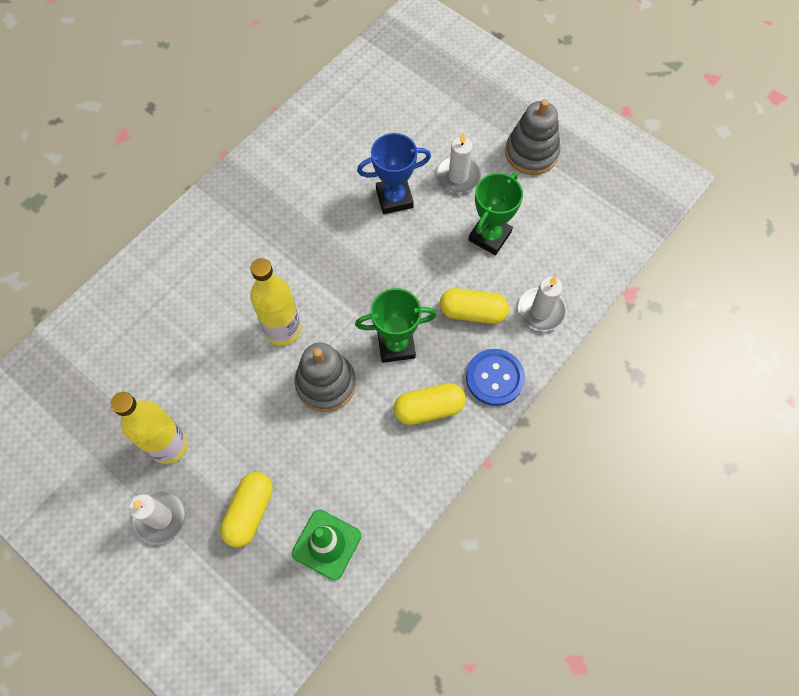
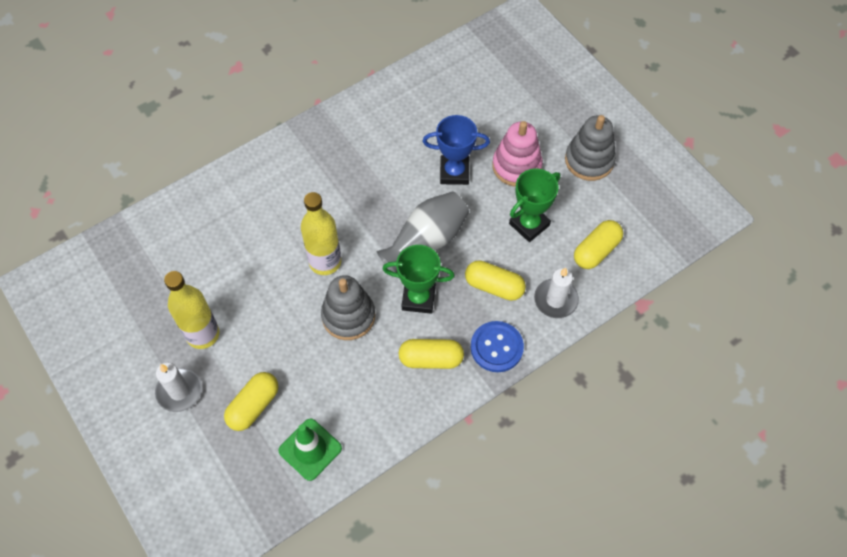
camera: 15 degrees right, 5 degrees down
(386, 279) = (426, 240): none -> grey vase
(458, 176) = (516, 166): white candle -> pink stacking toy
(567, 248) = (596, 251): none -> yellow capsule

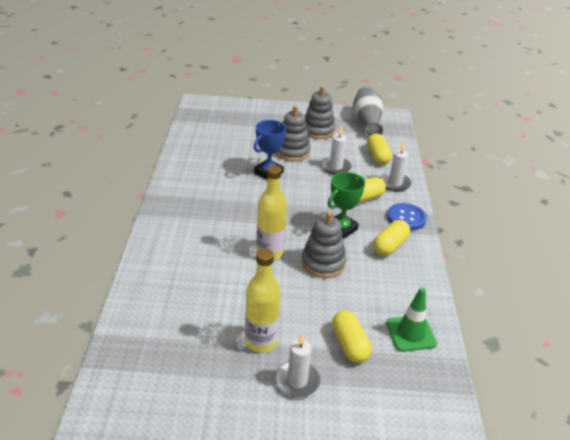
camera: 55 degrees left, 25 degrees down
(426, 240) = (303, 205): grey vase -> grey vase (367, 122)
(516, 166) = (292, 152): pink stacking toy -> grey stacking toy
(529, 224) = (336, 167): green trophy -> white candle

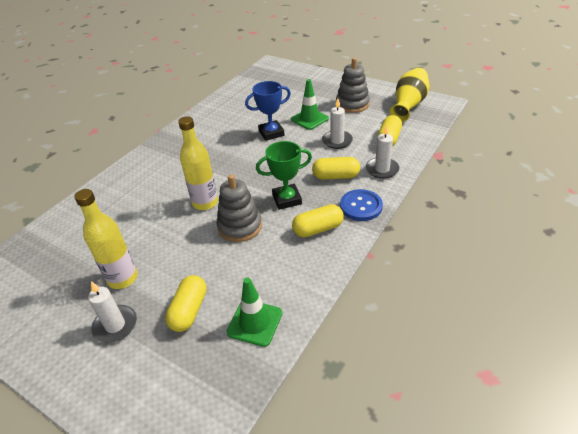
camera: 35 degrees right, 5 degrees up
(292, 152) = (309, 119): grey stacking toy -> green traffic cone
(367, 122) = (408, 105): grey vase -> yellow vase

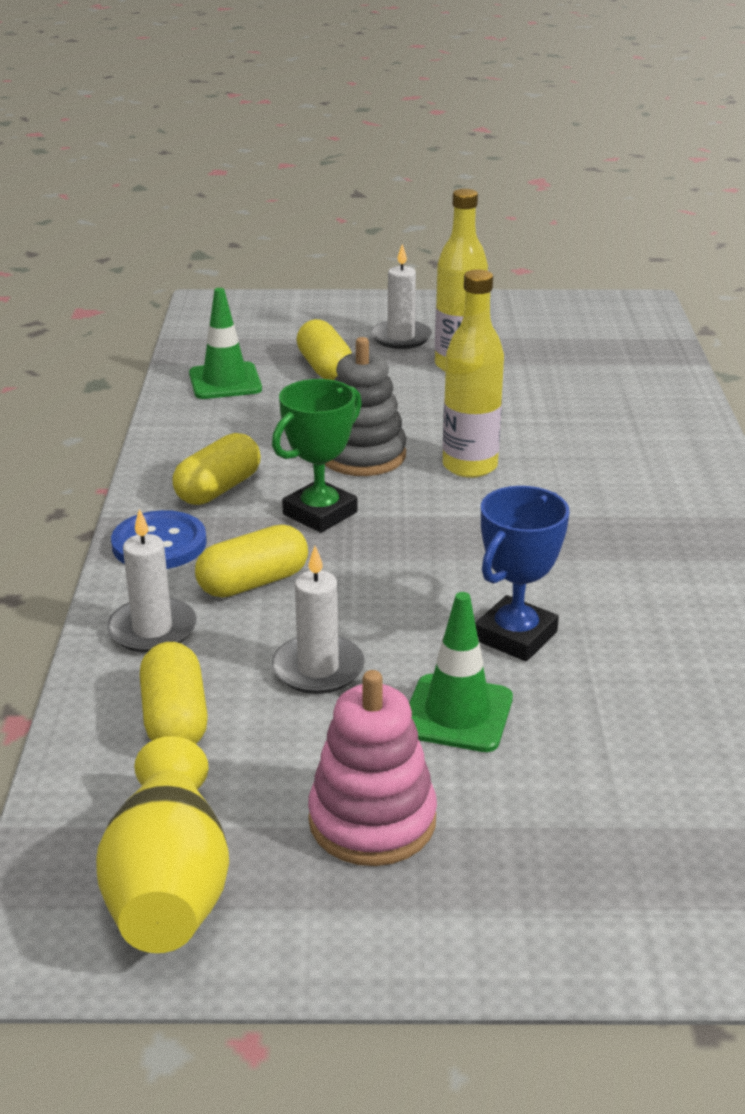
camera: 145 degrees right, 10 degrees down
(352, 104) = (372, 820): grey stacking toy -> pink stacking toy

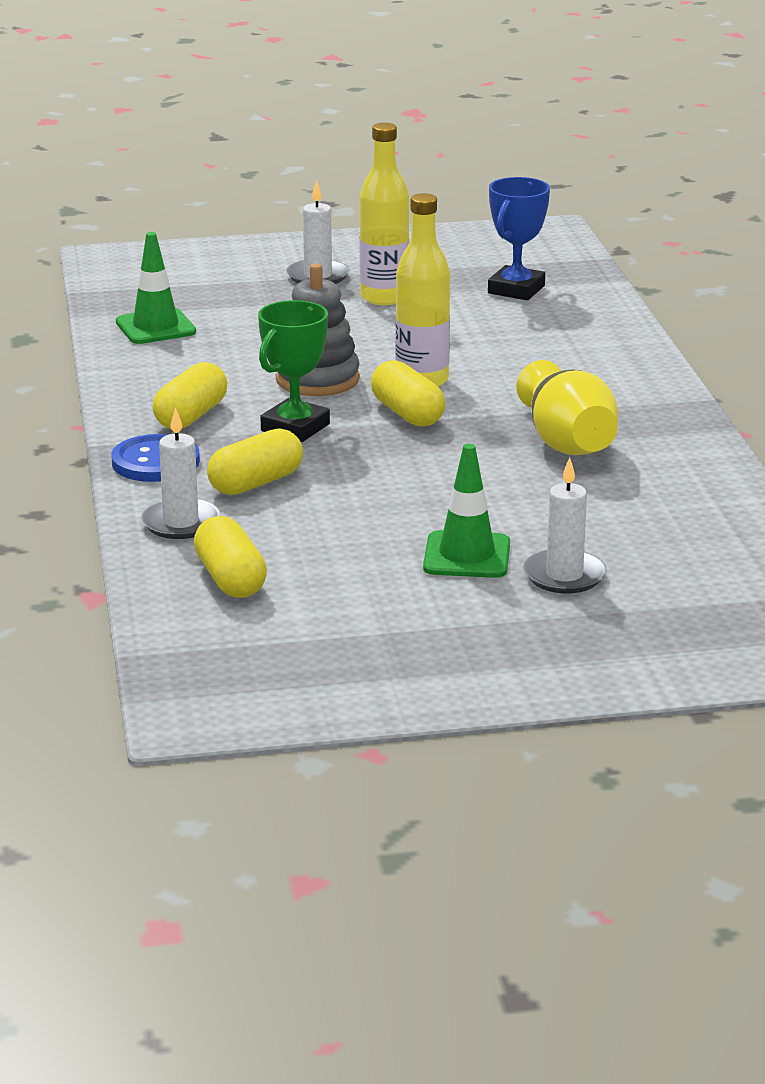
camera: 10 degrees left, 5 degrees down
(169, 886) = (275, 676): yellow vase -> yellow vase (567, 442)
(318, 668) = (338, 537): white candle -> white candle (564, 575)
(324, 368) = (251, 308): yellow capsule -> yellow capsule (407, 414)
(372, 820) = (420, 625): pink stacking toy -> none
(515, 636) = (500, 501): blue trophy -> blue trophy (516, 289)

